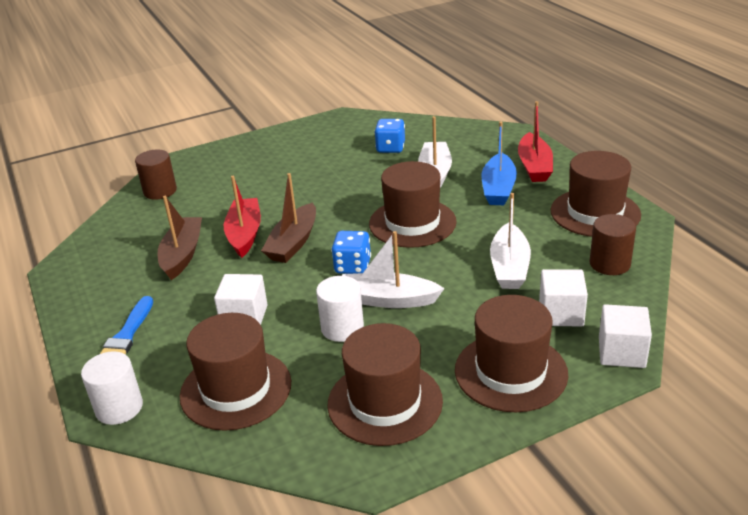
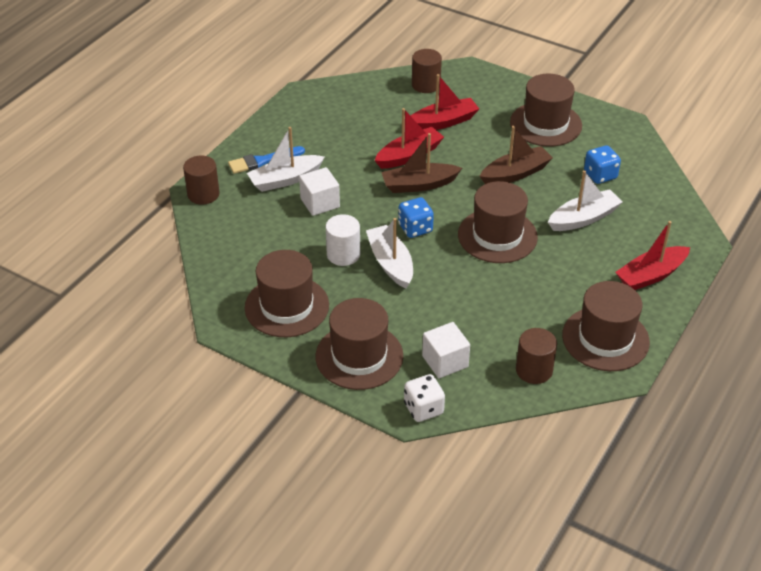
camera: 55 degrees right, 10 degrees up
(119, 408) = (203, 194): white cylinder -> brown cylinder
(182, 254) = (361, 138): brown boat -> brown boat (515, 173)
(224, 199) = (443, 122): none -> red boat
(236, 389) = (252, 234): brown hat -> brown hat (545, 124)
(498, 188) = (592, 266): blue boat -> none
(509, 267) = (482, 313): white boat -> white boat (285, 180)
(621, 352) = (423, 409): white cube -> white dice

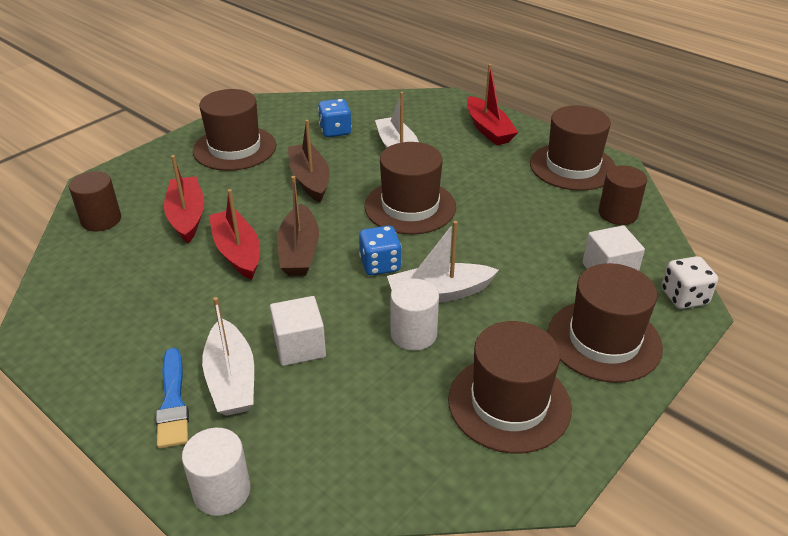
camera: 80 degrees left, 5 degrees down
(203, 194) = (222, 491): brown cylinder -> white cylinder

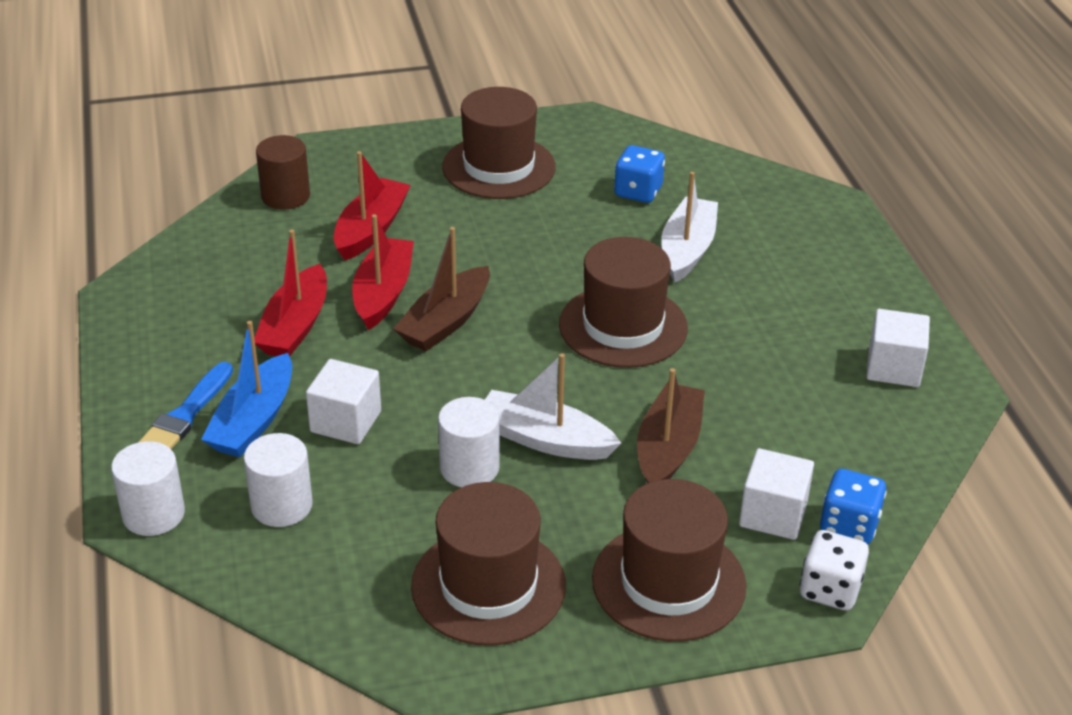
camera: 35 degrees right, 0 degrees up
(231, 379) = (253, 420): white boat -> blue boat
(310, 180) = (543, 242): brown boat -> brown boat (668, 448)
(315, 428) = (281, 505): none -> white cylinder
(380, 265) = (515, 377): blue dice -> blue dice (849, 526)
(488, 129) = (839, 269): red boat -> red boat (295, 326)
(572, 166) = (893, 367): brown hat -> white cube
(617, 214) = (876, 454): brown cylinder -> none

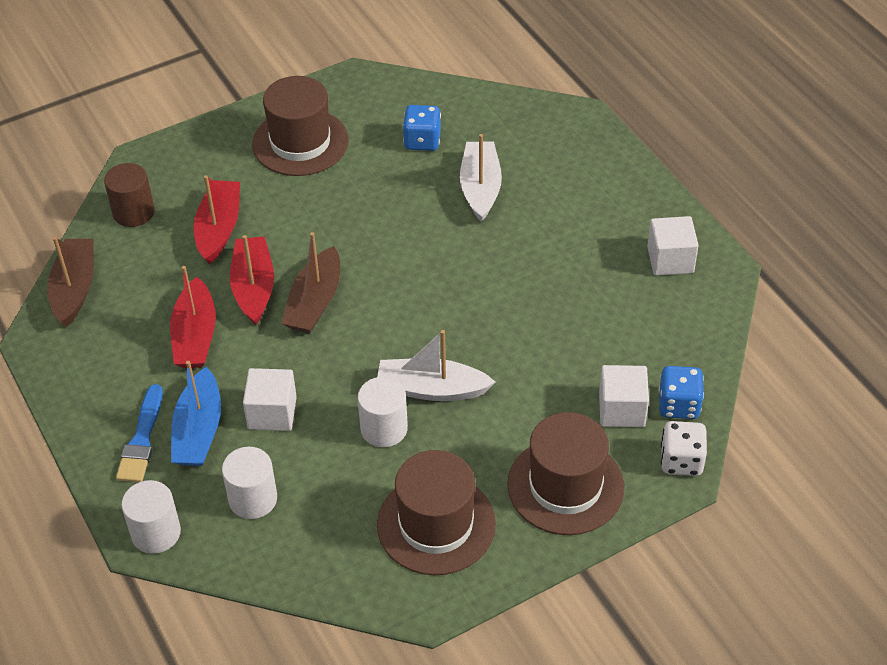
camera: 15 degrees left, 10 degrees up
(623, 326) = (455, 272): brown hat -> none
(668, 448) = (527, 373): brown boat -> brown boat (74, 289)

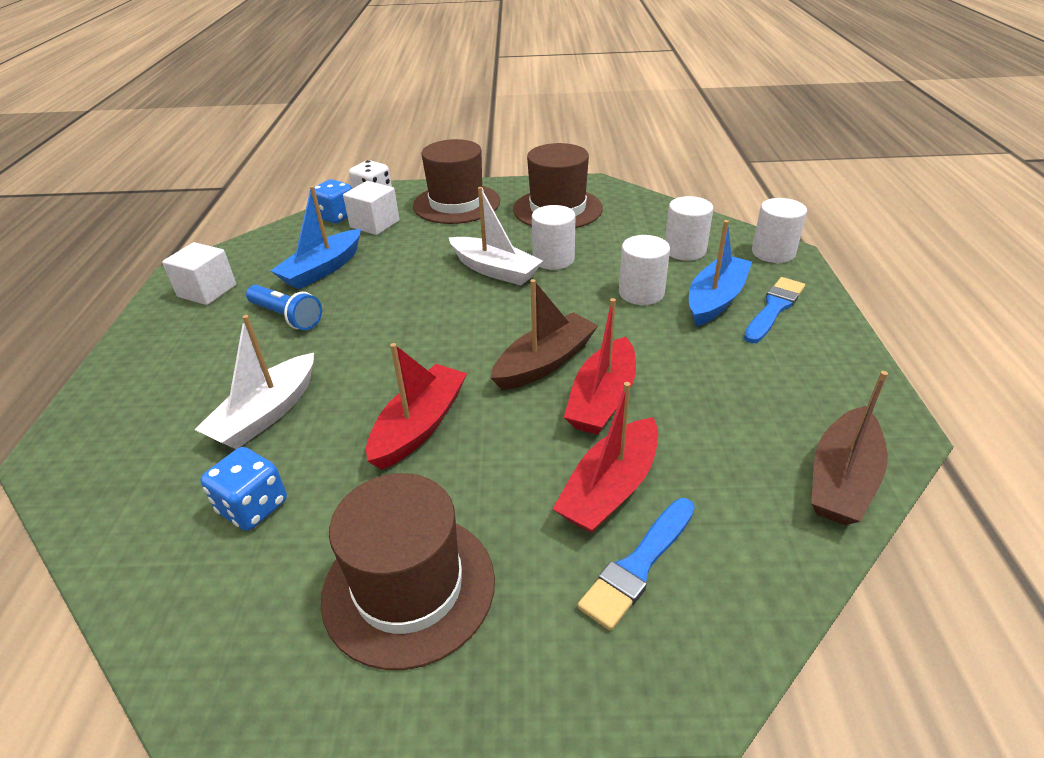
camera: 150 degrees left, 10 degrees down
(133, 212) = (732, 570): brown cylinder -> none
(185, 195) = (638, 565): none -> blue brush
(195, 336) = (691, 373): red boat -> red boat (419, 426)
(272, 413) = (641, 293): white cube -> white cylinder
(564, 262) = (286, 317): none -> blue flashlight
(599, 324) = (322, 269): none -> blue boat

